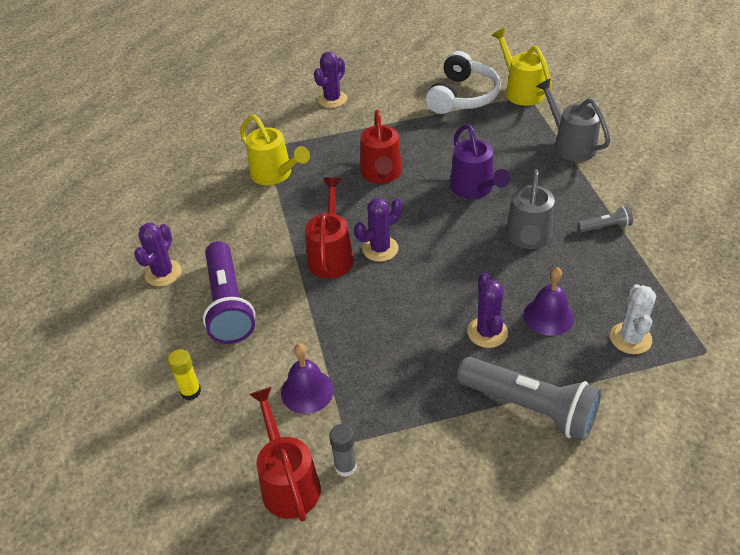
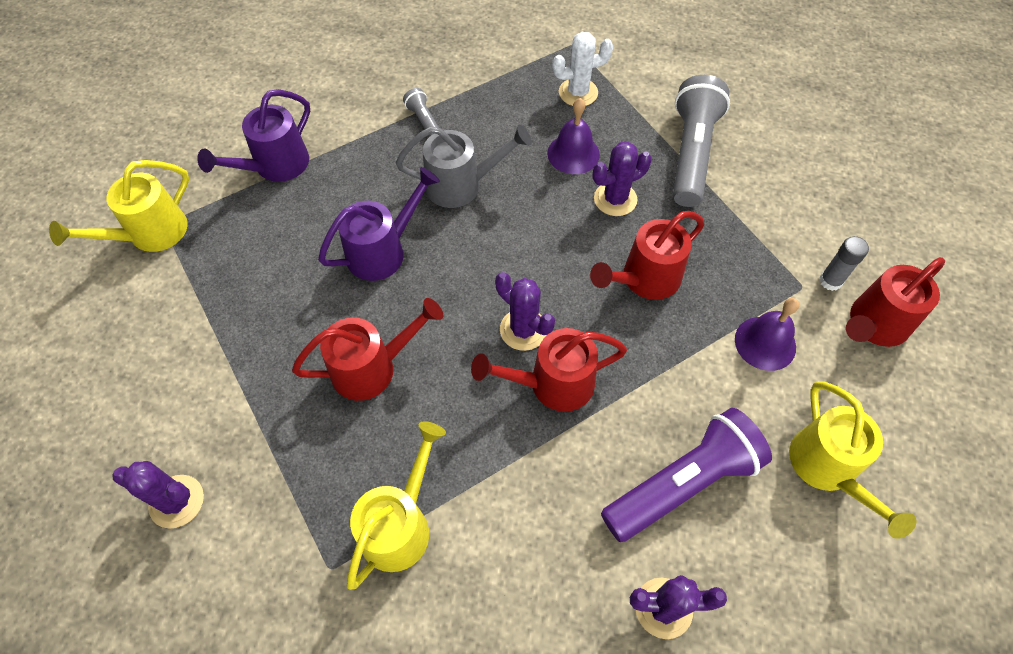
camera: 110 degrees left, 15 degrees up
(190, 391) = (828, 469): yellow glue stick -> yellow watering can
(397, 329) = (644, 280): none -> red watering can
(462, 96) = (165, 304): white headphones -> none
(570, 144) = (275, 167): grey watering can -> purple watering can

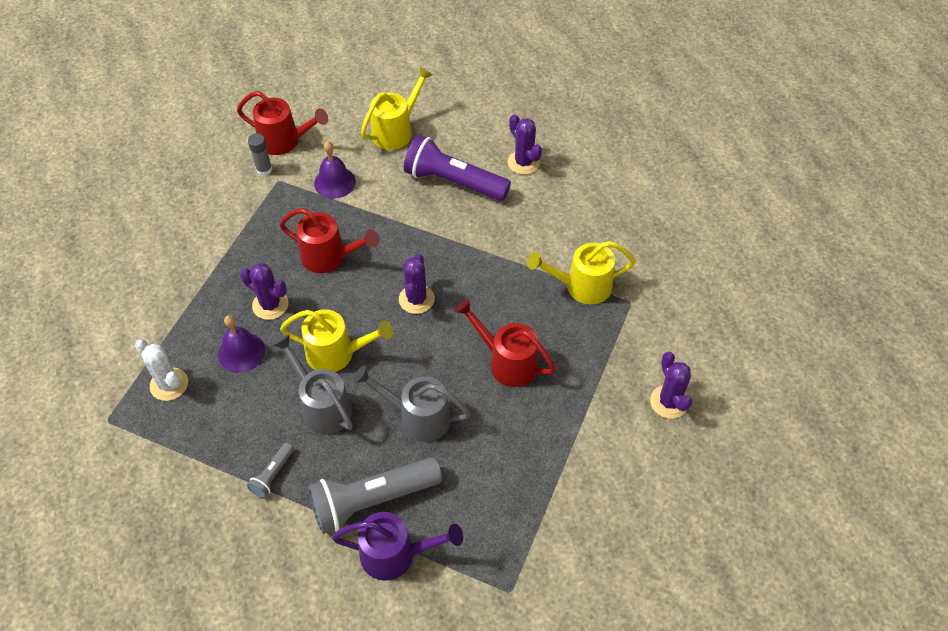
camera: 125 degrees left, 5 degrees down
(149, 234) = (527, 593): yellow watering can -> yellow watering can (338, 353)
(383, 250) = (417, 417): purple watering can -> grey watering can
(551, 384) = (442, 265): red watering can -> none
(691, 154) = (194, 281): grey flashlight -> grey flashlight (372, 500)

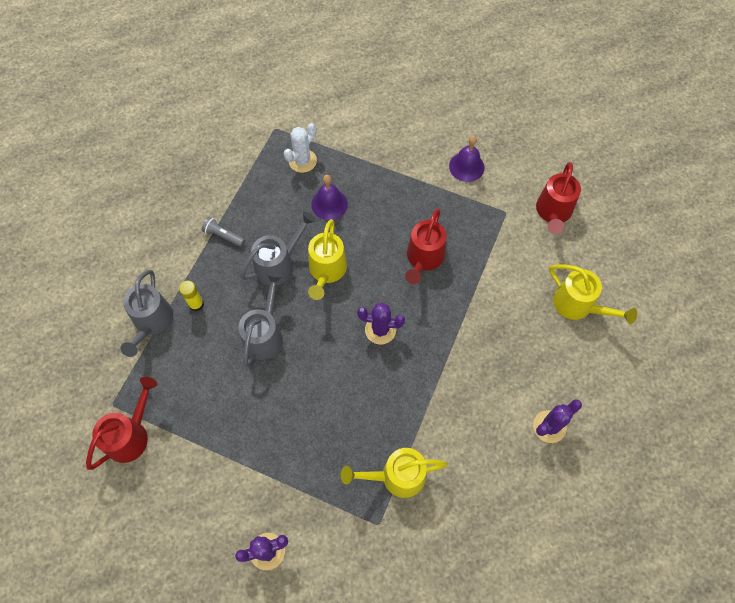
camera: 90 degrees right, 10 degrees up
(264, 170) = (517, 200): grey glue stick -> none
(270, 305) = (374, 219): purple cactus -> none
(334, 182) = (508, 257): purple bell -> purple bell (466, 166)
(372, 500) = (196, 304): grey flashlight -> yellow glue stick
(396, 554) = (152, 323): purple watering can -> grey watering can
(454, 182) = (517, 359): purple flashlight -> none
(506, 361) = (315, 405): red watering can -> red watering can (131, 434)
(581, 286) = (396, 476): yellow watering can -> yellow watering can turned 90 degrees counterclockwise

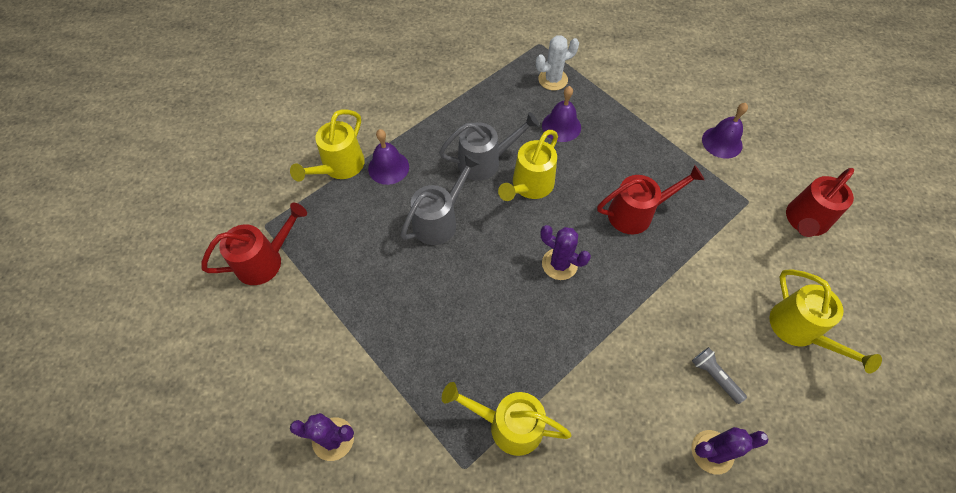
camera: 25 degrees right, 5 degrees down
(152, 323) = (339, 167): grey watering can -> yellow watering can
(196, 304) = (388, 167): yellow glue stick -> purple bell
(223, 236) = (445, 117): grey flashlight -> grey flashlight (714, 377)
(423, 259) = (637, 213): red watering can -> red watering can turned 150 degrees counterclockwise

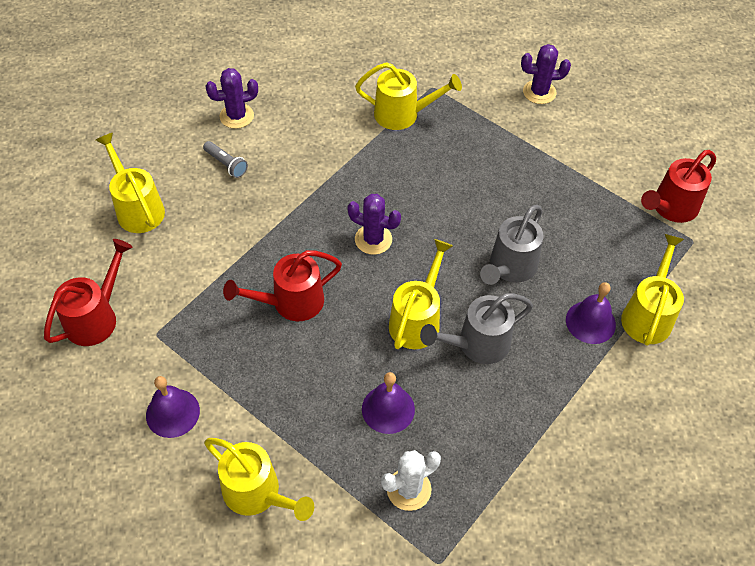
camera: 170 degrees right, 5 degrees down
(653, 88) = (258, 494): none -> yellow watering can

